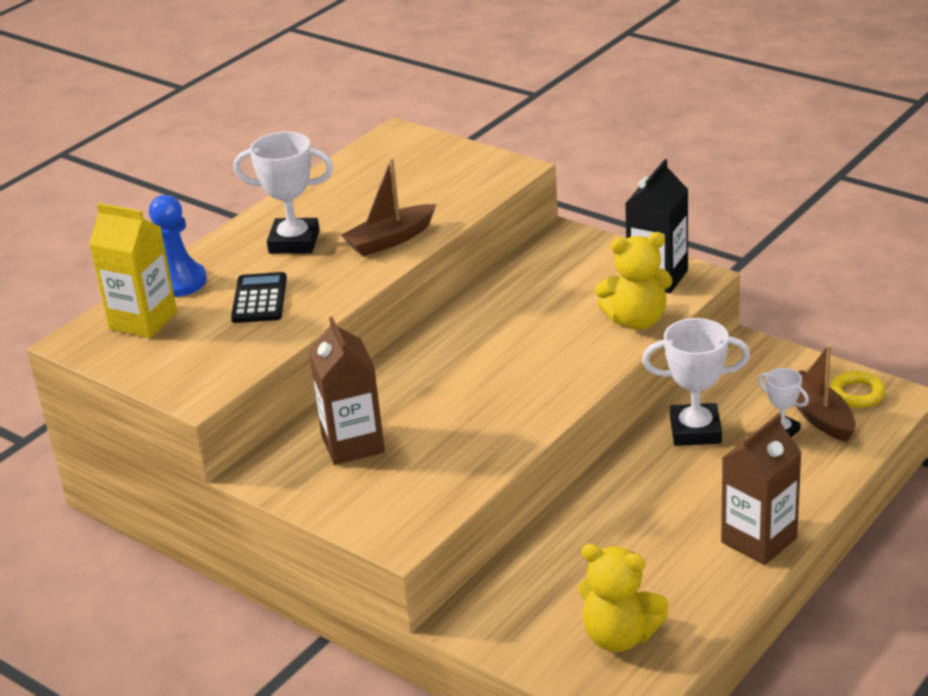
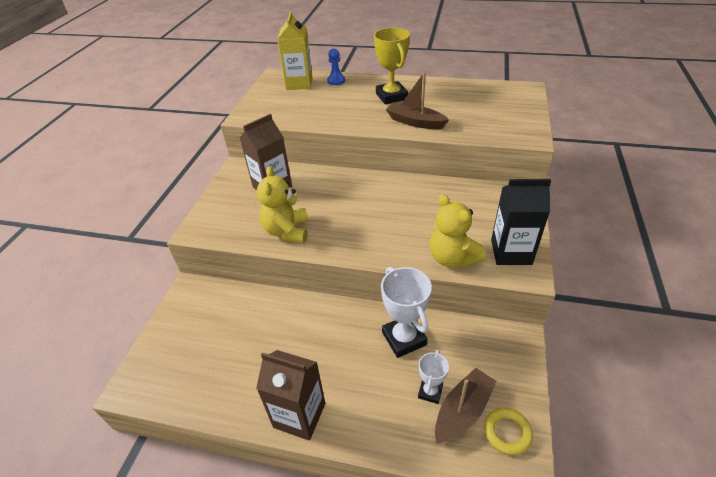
camera: 65 degrees right, 10 degrees up
(179, 282) = (336, 81): blue pawn -> blue pawn, size x0.64
(259, 299) = (333, 104): black calculator -> none
(294, 242) = (391, 96): white trophy -> yellow trophy
(619, 636) = (187, 364): yellow teddy bear -> yellow teddy bear (287, 231)

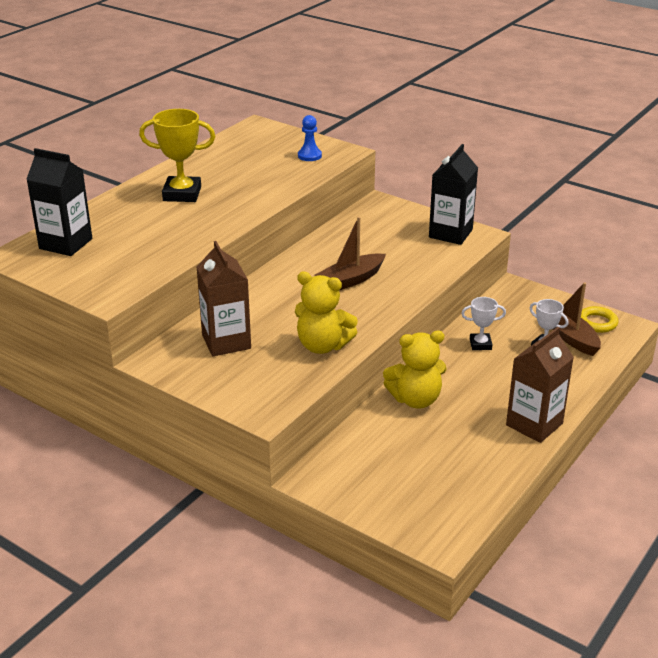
camera: 70 degrees left, 10 degrees down
(299, 83) = (66, 244): yellow carton -> black carton
(336, 81) = (94, 218): blue pawn -> blue pawn (309, 156)
(404, 338) = (480, 344): white trophy -> white trophy, size x0.56
(415, 122) = (255, 195): brown boat -> brown boat (350, 280)
(452, 258) = (437, 262): yellow teddy bear -> yellow teddy bear (415, 399)

